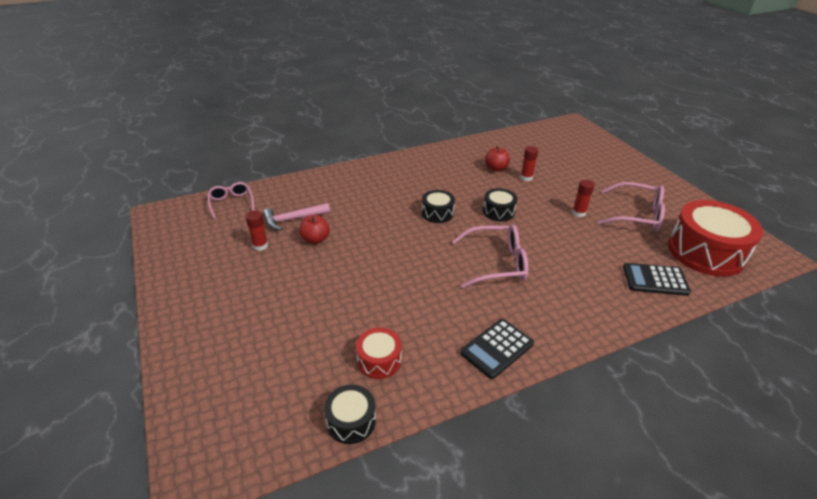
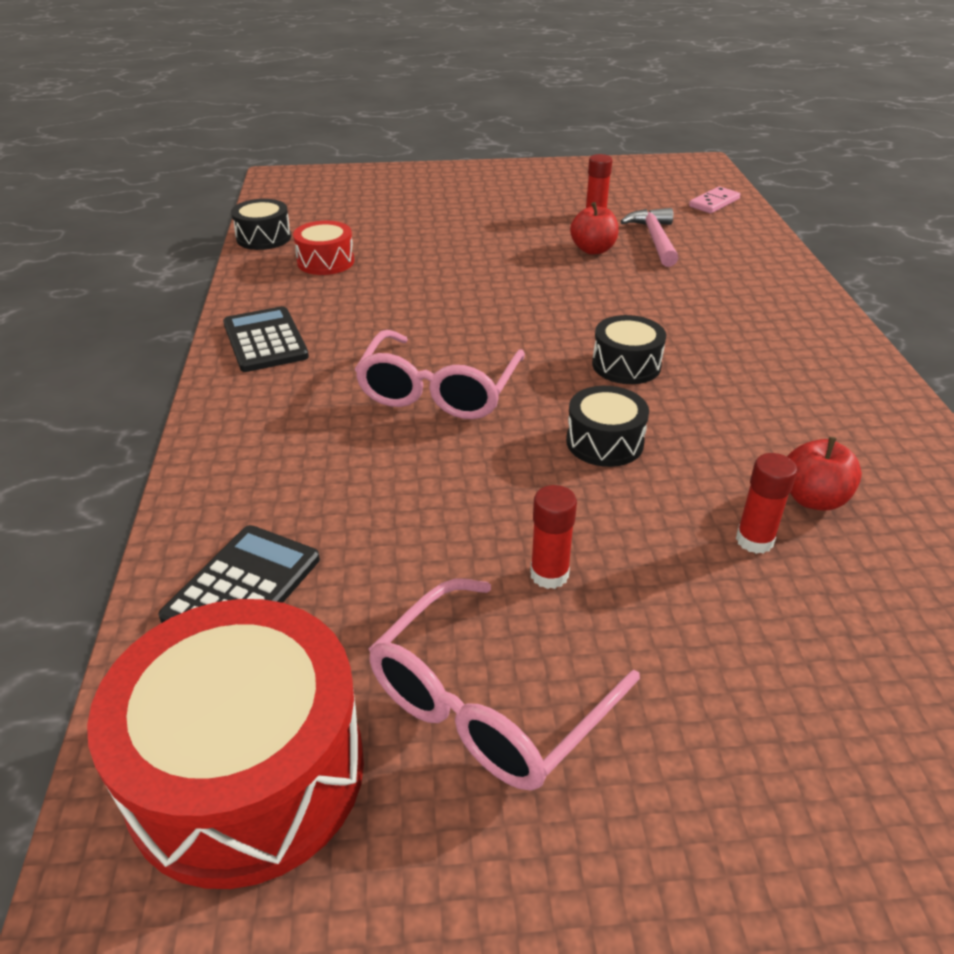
camera: 110 degrees right, 0 degrees up
(231, 203) = (714, 203): pink glasses -> pink domino

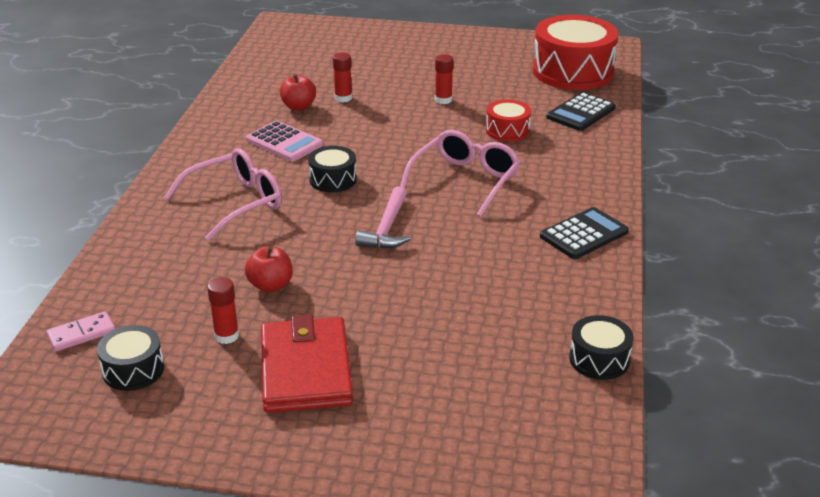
camera: 165 degrees left, 5 degrees down
(265, 340) = (584, 234): black calculator -> black calculator turned 120 degrees counterclockwise
(325, 262) = (533, 312): red drum -> red drum (507, 131)
(490, 702) = (484, 74): pink glasses -> pink glasses (234, 203)
(512, 205) = (306, 369): none -> red wallet
(604, 442) = (381, 141): black drum -> black drum (133, 370)
(654, 239) = (200, 290): pink hammer -> pink hammer (387, 228)
(754, 415) = (284, 142): none -> pink calculator

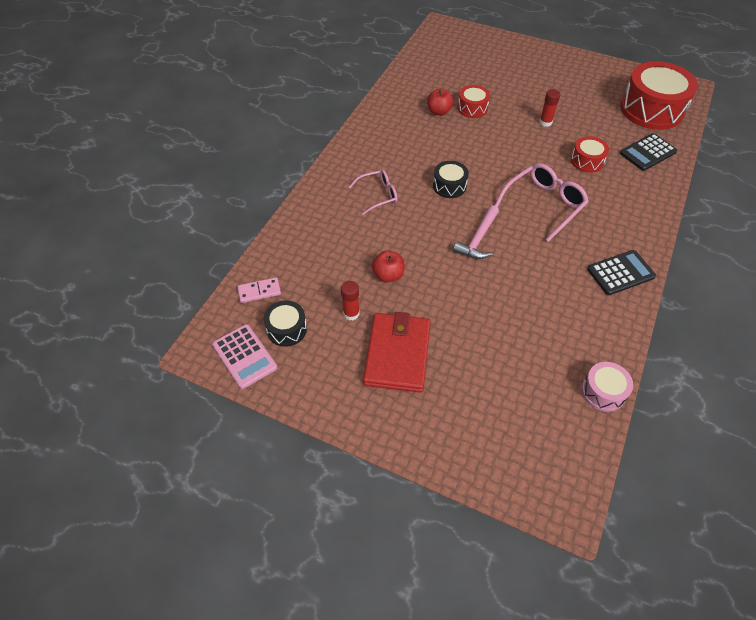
camera: 15 degrees right, 20 degrees up
(234, 203) = (377, 195): pink glasses -> pink glasses, size x0.63
(284, 142) = (422, 144): pink calculator -> pink calculator (244, 356)
(343, 98) = (472, 108): red glue stick -> red drum
(599, 359) = (603, 392): black drum -> pink drum

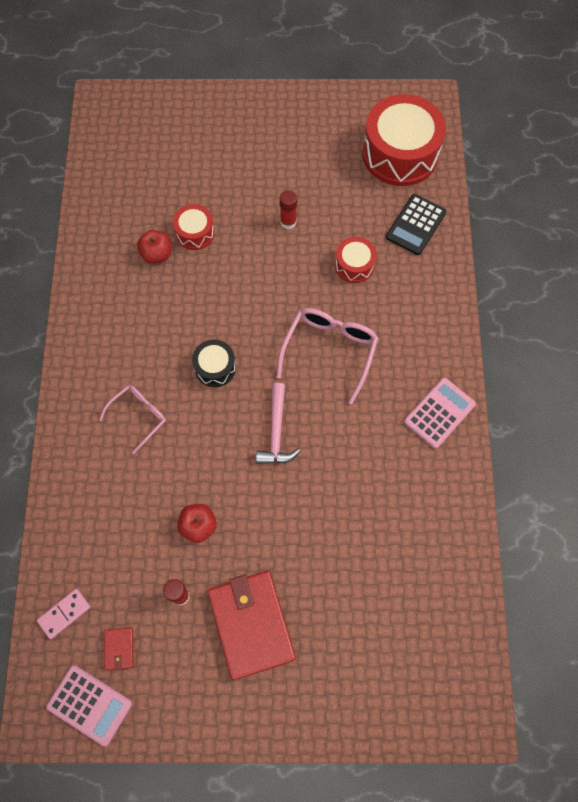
camera: 25 degrees left, 15 degrees up
(286, 329) = (119, 649): black drum -> red wallet
(603, 392) = (469, 573): pink drum -> none
(620, 273) = (439, 413): black calculator -> pink calculator

